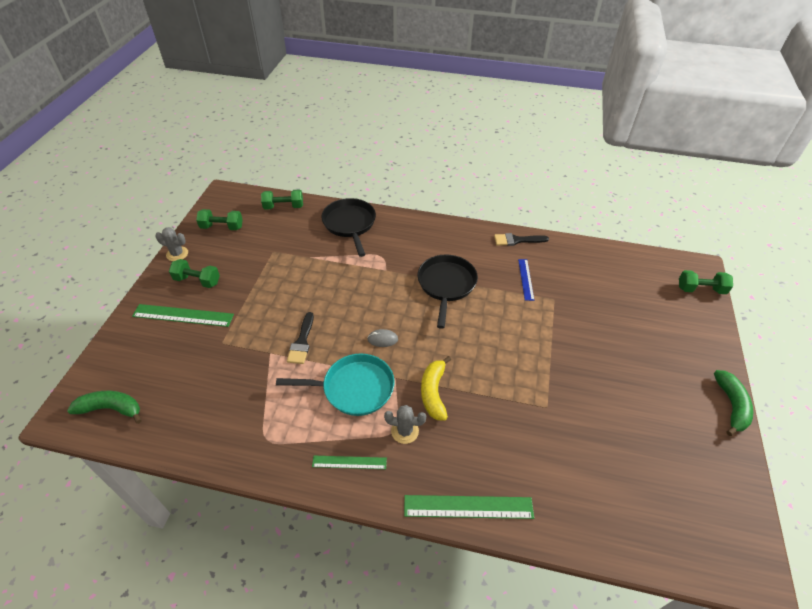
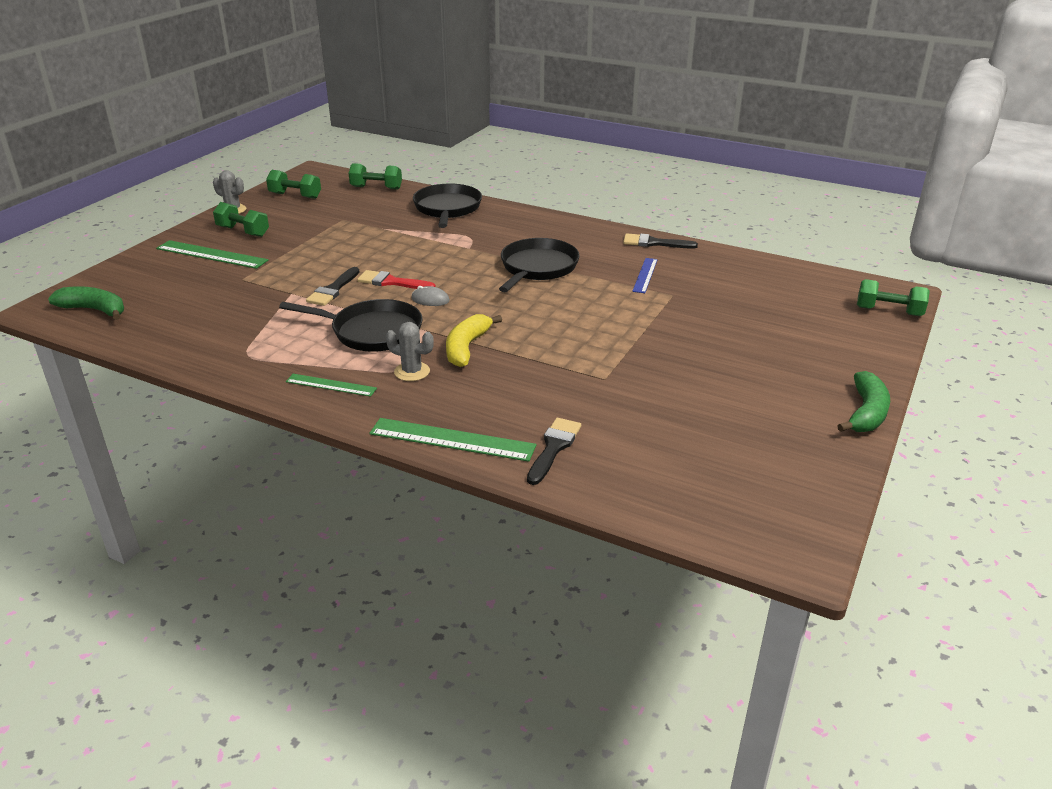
camera: 15 degrees right, 15 degrees down
(344, 323) = (391, 282): none -> red brush
(354, 388) = (372, 332): turquoise pan -> black pan
(544, 497) = (553, 448): none -> black brush

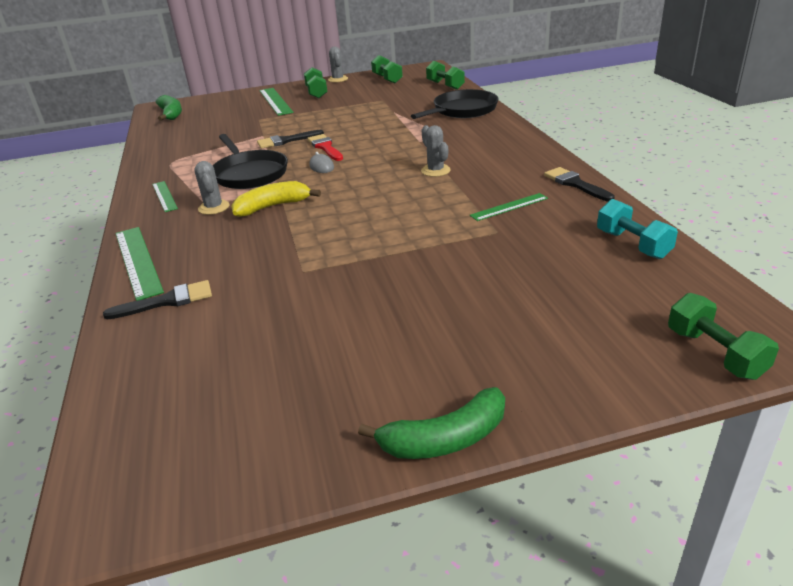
camera: 50 degrees right, 0 degrees up
(537, 268) = (435, 170): black pan -> grey cactus
(645, 275) = (509, 207): blue ruler -> green ruler
(758, 270) = (632, 244): none -> turquoise dumbbell

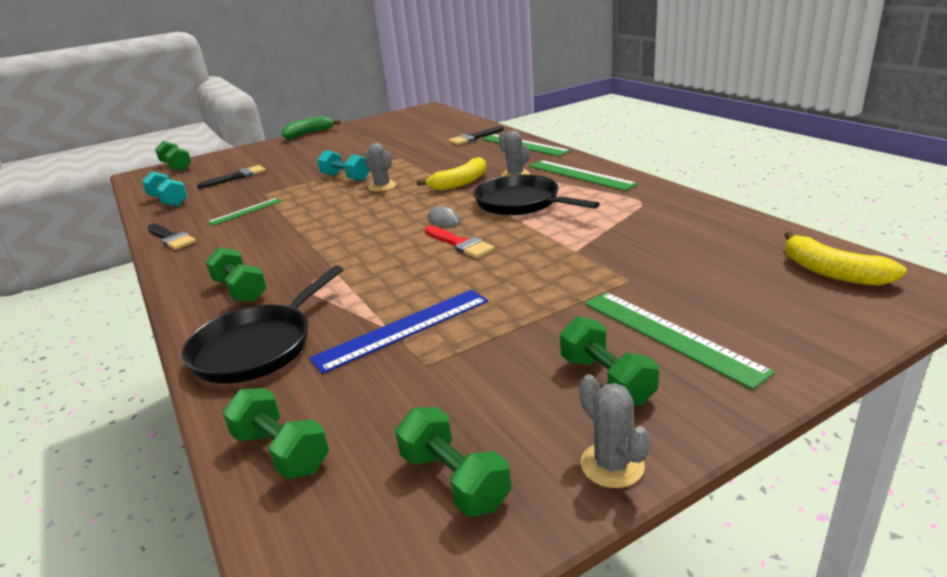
camera: 165 degrees right, 5 degrees down
(164, 196) = (580, 175): green ruler -> green ruler, size x1.65
(171, 114) = (832, 272): green banana -> yellow banana
(286, 141) = (527, 246): black brush -> black brush (237, 177)
(386, 111) = (403, 329): none -> blue ruler
(390, 242) = (345, 178): none -> turquoise dumbbell
(435, 170) = (310, 233): grey cactus -> grey cactus (382, 186)
(483, 135) = (240, 290): none -> green dumbbell

